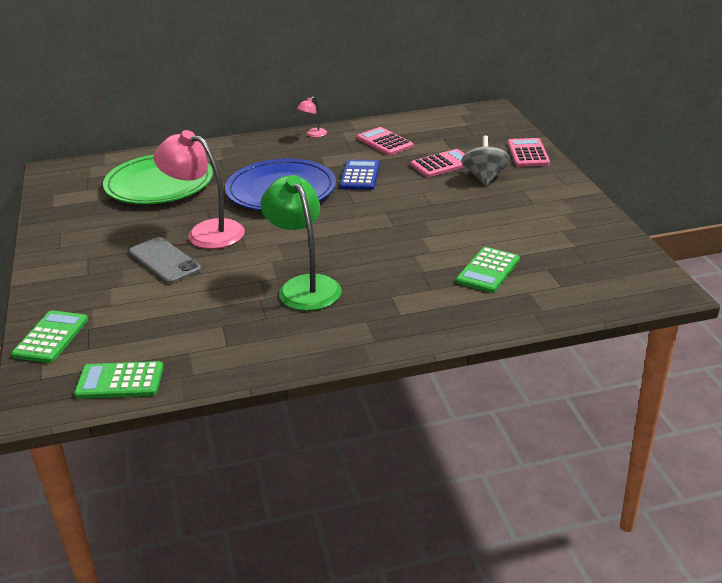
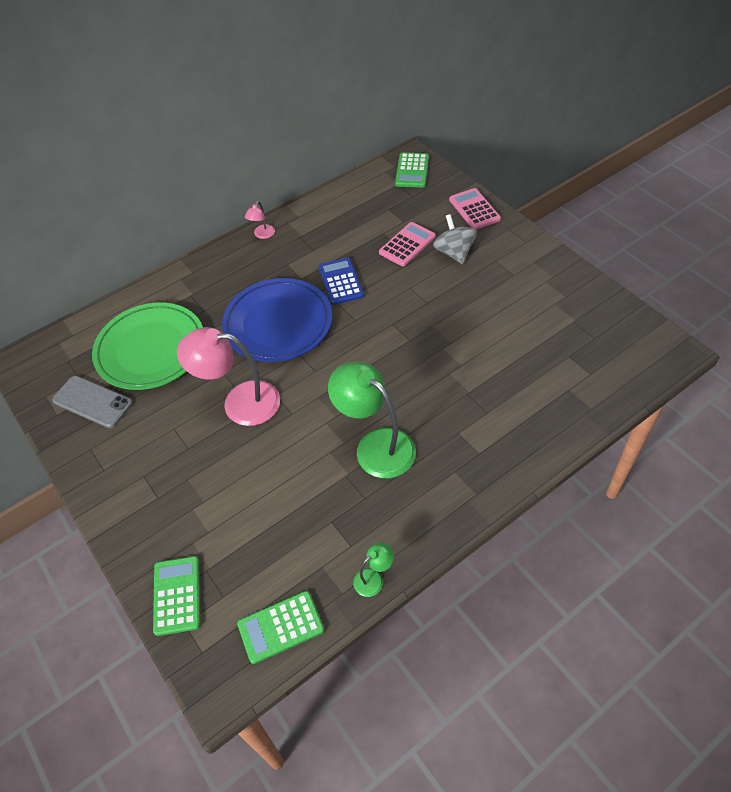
camera: 20 degrees left, 20 degrees up
(164, 261) = (224, 455): grey phone -> grey phone (92, 402)
(229, 372) = (373, 578): none -> green lamp
(385, 142) = (337, 228): pink calculator -> none
(488, 270) = (522, 374): green calculator -> green calculator (412, 171)

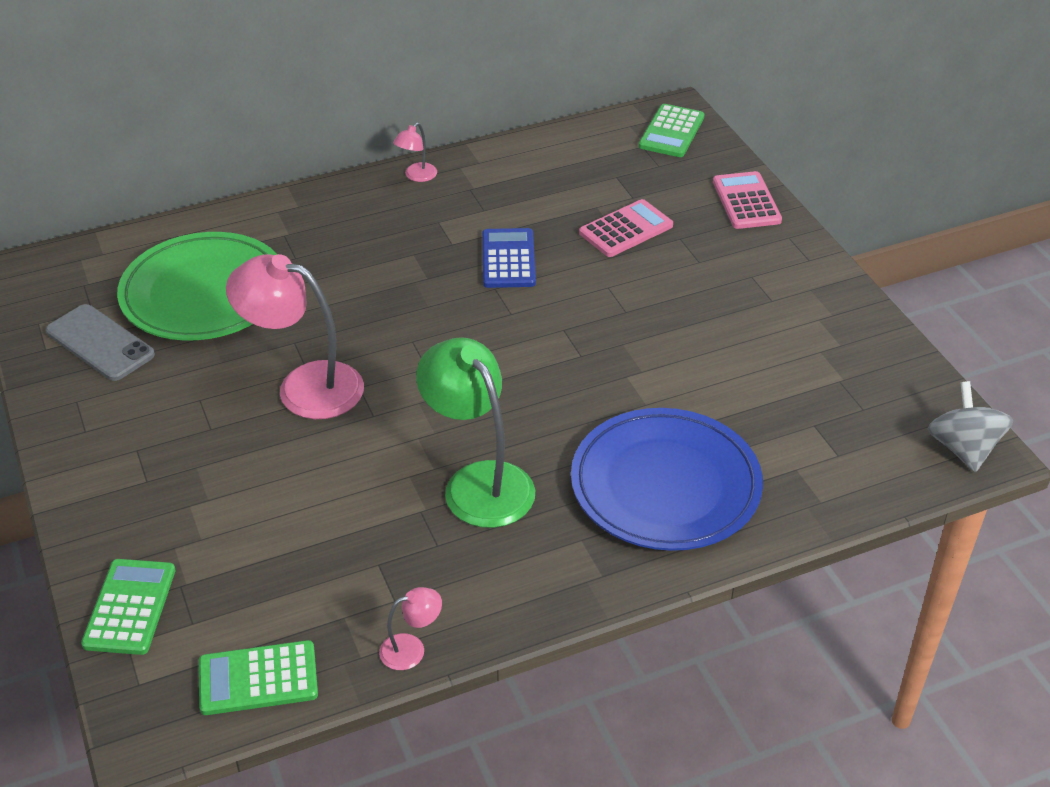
camera: 10 degrees right, 10 degrees down
(278, 323) = (396, 296): blue plate -> blue plate (665, 485)
(373, 578) = (411, 649): green lamp -> pink lamp
(454, 252) = (693, 253): grey spinning top -> grey spinning top (963, 448)

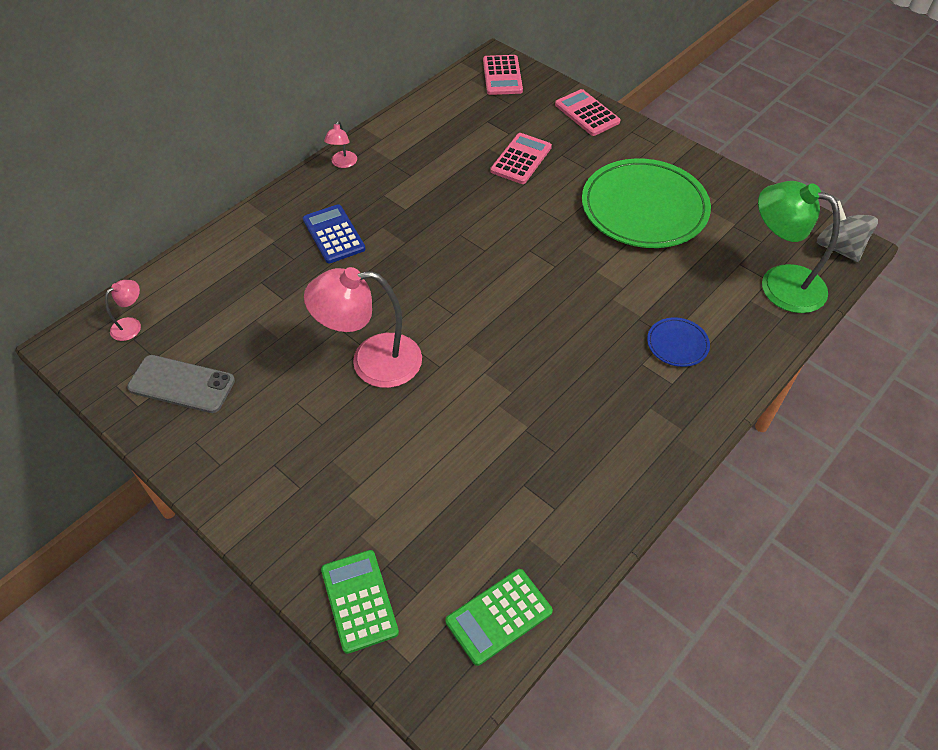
camera: 25 degrees left, 10 degrees up
(204, 293) = (240, 312): green plate -> green plate (644, 208)
(411, 649) = (593, 542): pink lamp -> pink lamp (131, 325)
(478, 482) = (551, 390): green lamp -> green lamp (779, 283)
(508, 259) = (454, 208): blue calculator -> blue calculator (334, 234)
(665, 485) = (677, 344): blue plate -> blue plate, size x0.43
(671, 132) = (502, 76): green calculator -> pink calculator

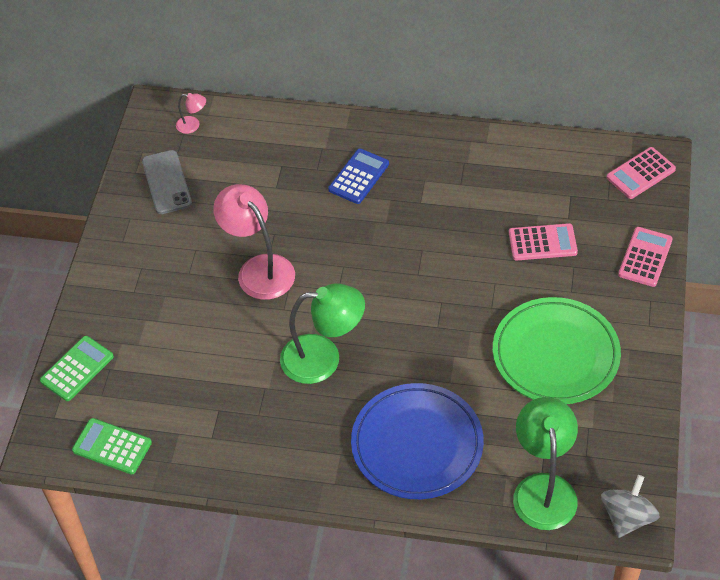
camera: 60 degrees right, 0 degrees up
(343, 163) = (437, 136): pink lamp -> none
(525, 364) = (323, 358): none -> green lamp
(677, 344) = (417, 444): blue plate -> blue plate, size x2.33

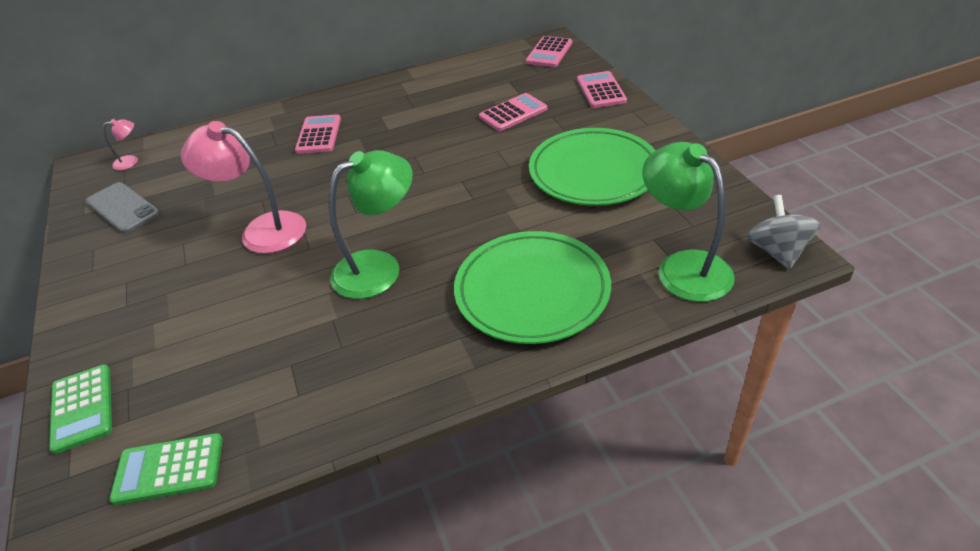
camera: 30 degrees left, 10 degrees down
(77, 369) = (82, 408): green calculator -> green calculator turned 150 degrees clockwise
(359, 177) = (319, 135): blue calculator -> pink calculator
(417, 444) = (532, 291): blue plate -> green plate

